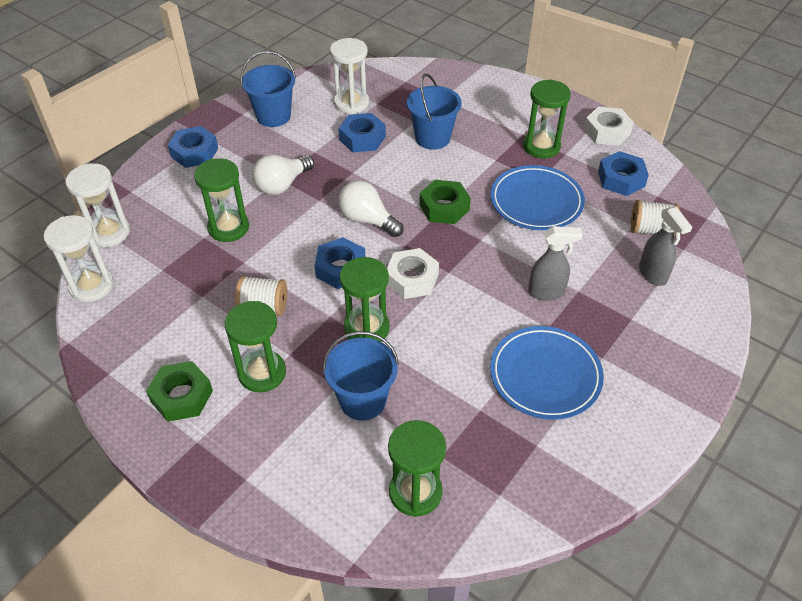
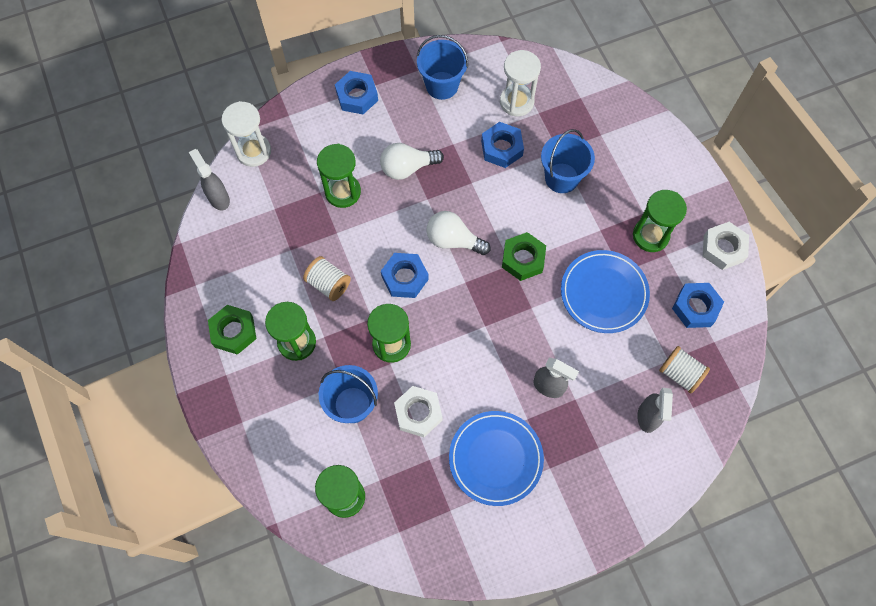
camera: 30 degrees right, 20 degrees up
(92, 286) = (218, 198): white hourglass -> grey spray bottle
(367, 220) = (453, 240): white light bulb -> white light bulb turned 45 degrees counterclockwise
(412, 279) = (452, 317): white nut -> white nut (418, 413)

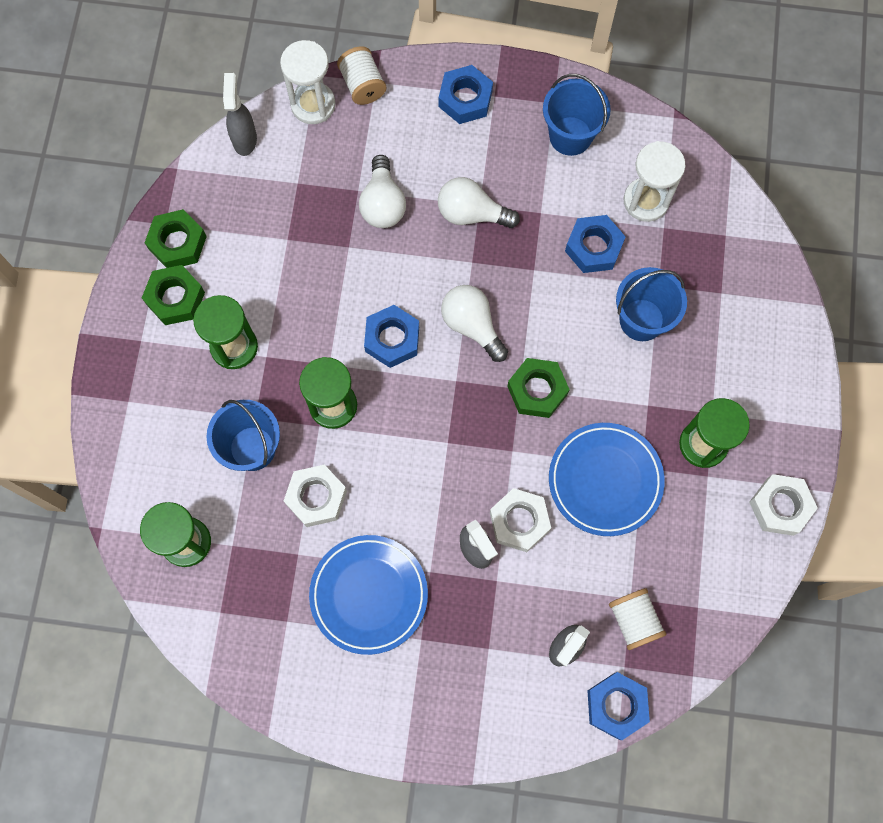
camera: 30 degrees right, 5 degrees up
(212, 293) = (177, 243): none -> green nut
(328, 284) = (306, 300): white spool -> white spool (363, 85)
(343, 192) = (383, 203): green hourglass -> white light bulb
(565, 351) = (519, 521): none -> white nut
(695, 308) = (701, 556): blue nut -> blue nut (616, 706)

